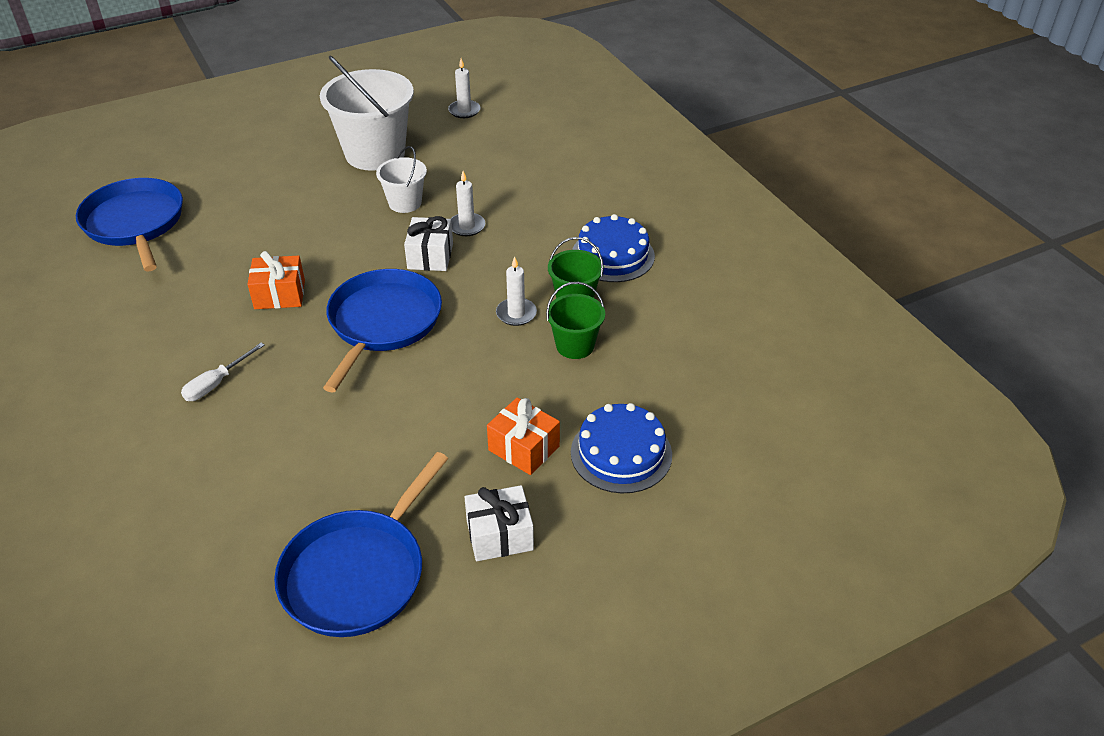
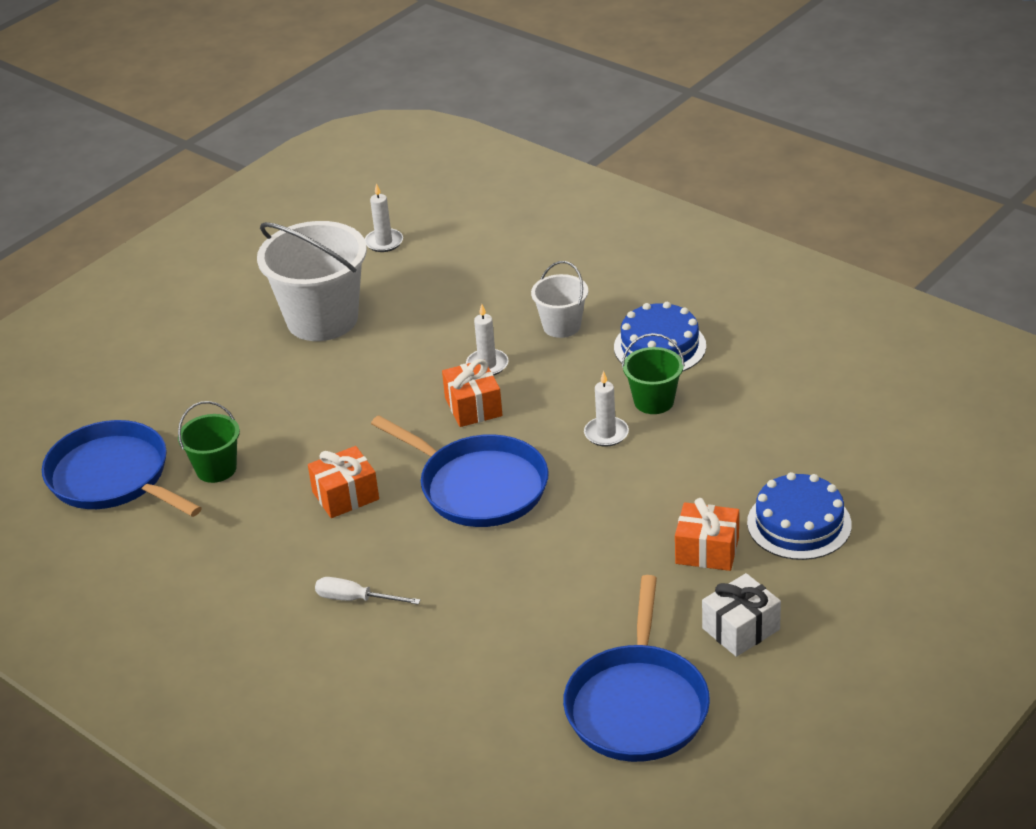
camera: 20 degrees left, 5 degrees down
(216, 383) = (355, 599): white screwdriver -> white screwdriver turned 90 degrees clockwise
(383, 323) = (478, 486): blue pan -> blue pan turned 135 degrees clockwise
(405, 203) = (401, 361): white bucket -> white bucket (561, 326)
(430, 256) = (473, 407): white gift -> orange gift
(575, 345) = (686, 444): green bucket -> green bucket (216, 469)

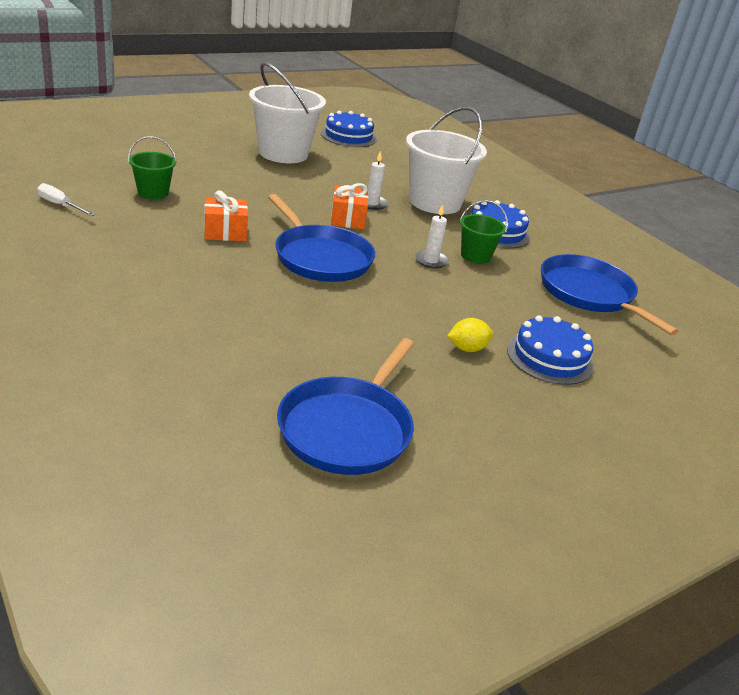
camera: 10 degrees right, 5 degrees down
(113, 477) = (85, 175): blue pan -> blue pan (589, 294)
(355, 599) = (182, 286): white screwdriver -> white screwdriver (60, 205)
(384, 242) = (348, 136): white candle -> blue cake
(561, 326) = (435, 202): white bucket -> white bucket, size x1.93
(707, 550) = (467, 349): orange gift -> yellow lemon
(741, 629) = (467, 407): white gift -> none

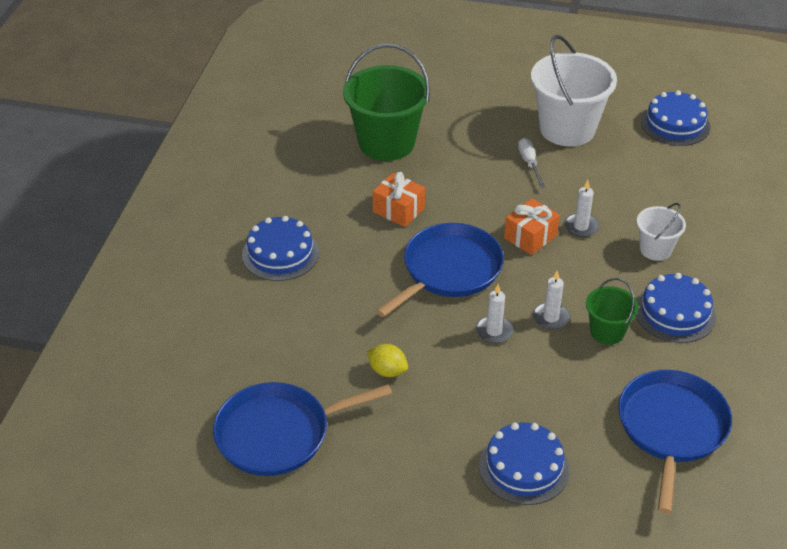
camera: 50 degrees right, 10 degrees up
(60, 205) = (300, 133): white screwdriver -> white screwdriver (529, 163)
(153, 193) = (386, 143): green bucket -> green bucket, size x1.93
(159, 294) = (280, 254): none -> blue cake
(320, 257) = (448, 270): blue pan -> blue pan turned 150 degrees counterclockwise
(407, 283) = (494, 331): none -> white candle
(435, 202) = (655, 249): white bucket -> white bucket, size x0.52
(467, 349) = (459, 420): yellow lemon -> yellow lemon (387, 371)

